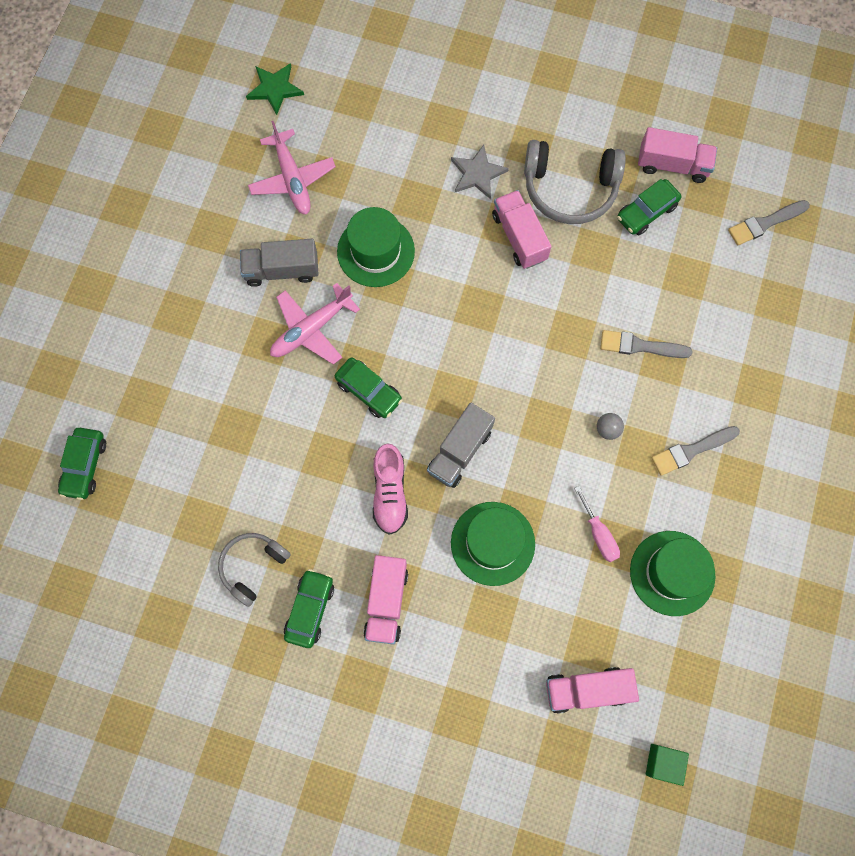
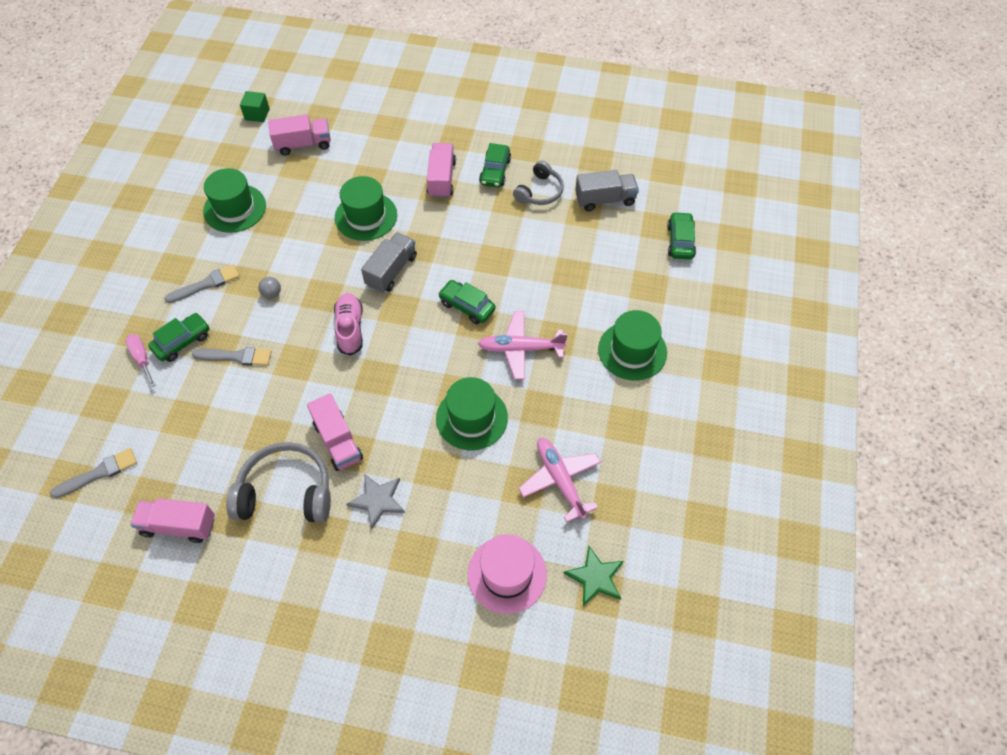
camera: 175 degrees right, 15 degrees down
(184, 316) = (632, 351): none -> green hat
(282, 270) = (555, 395): grey truck -> grey truck (605, 200)
(311, 329) = (521, 349): pink plane -> pink plane turned 135 degrees counterclockwise
(356, 98) = (507, 574): none -> pink hat
(390, 493) = (444, 241): pink shoe -> pink shoe (350, 329)
(599, 534) = (286, 227): pink screwdriver -> pink screwdriver (142, 358)
(646, 212) = (213, 475): green car -> green car (182, 342)

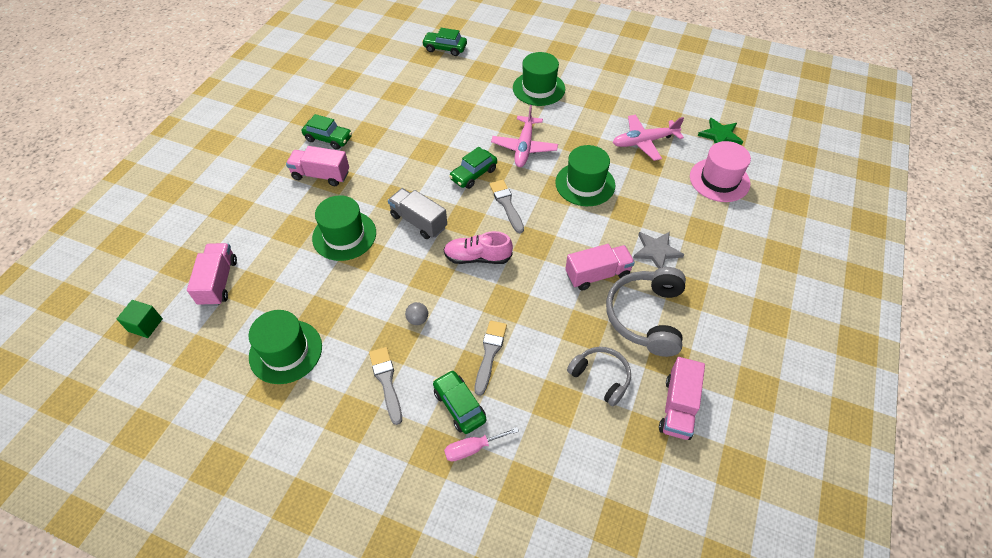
camera: 80 degrees left, 5 degrees down
(99, 473) = (614, 489): grey brush -> grey brush (506, 204)
(539, 191) = (364, 114): grey headphones -> grey headphones (601, 377)
(605, 200) = (389, 79): grey truck -> none

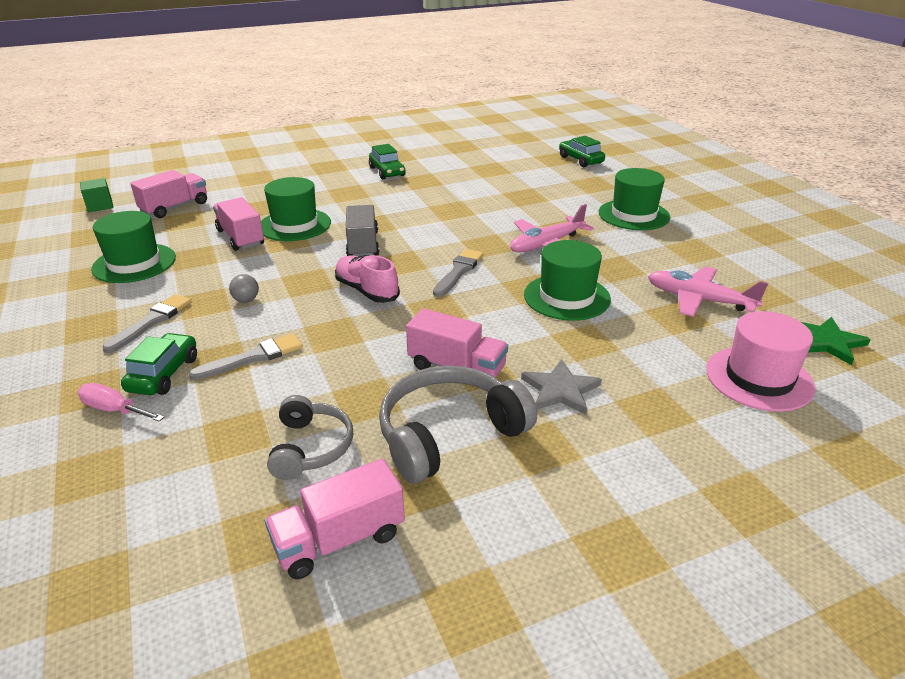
camera: 45 degrees right, 20 degrees down
(321, 175) = (344, 187): pink truck -> pink truck (241, 238)
(473, 174) = (464, 239): green car -> none

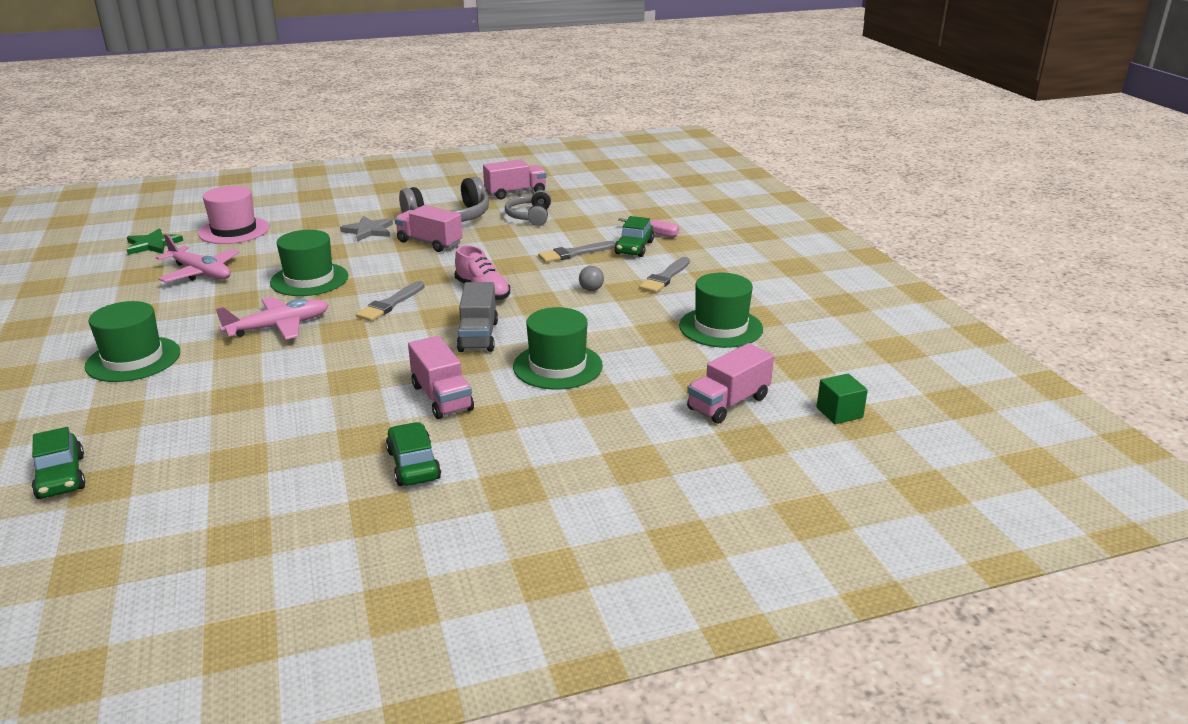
camera: 175 degrees left, 5 degrees down
(241, 238) = (619, 352): pink truck -> pink truck (442, 397)

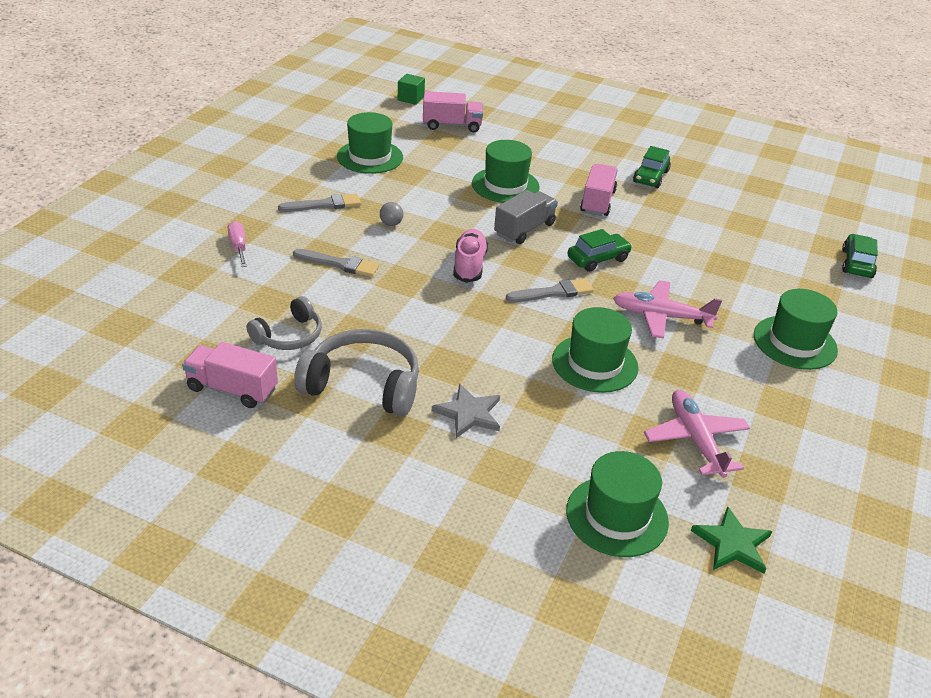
camera: 140 degrees left, 10 degrees up
(234, 230) = (617, 516): pink hat -> green hat
(429, 243) = (434, 353): pink truck -> none
(634, 248) = (285, 242): green car -> green car (598, 259)

